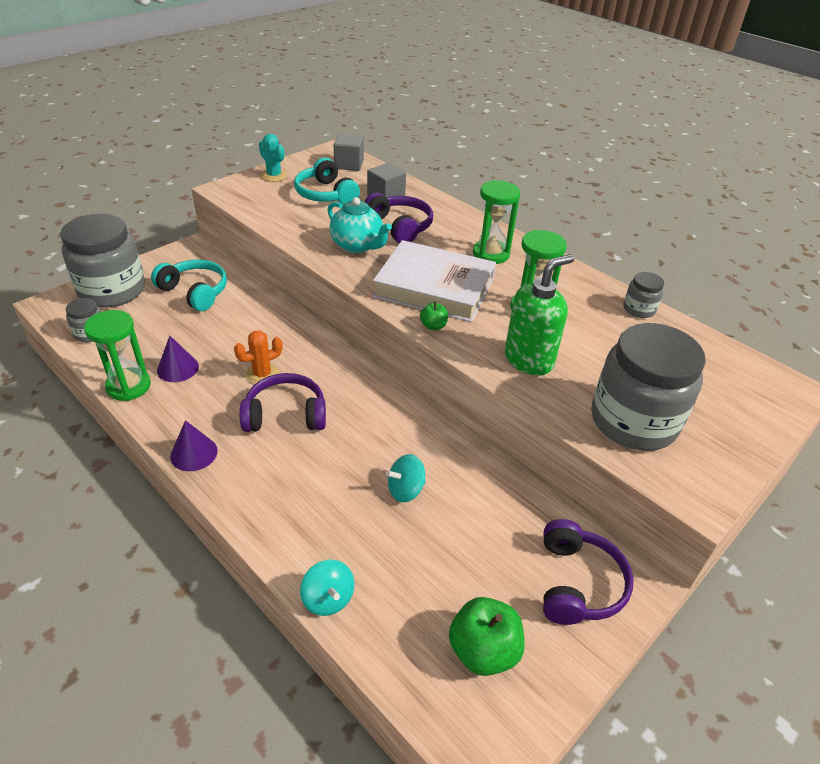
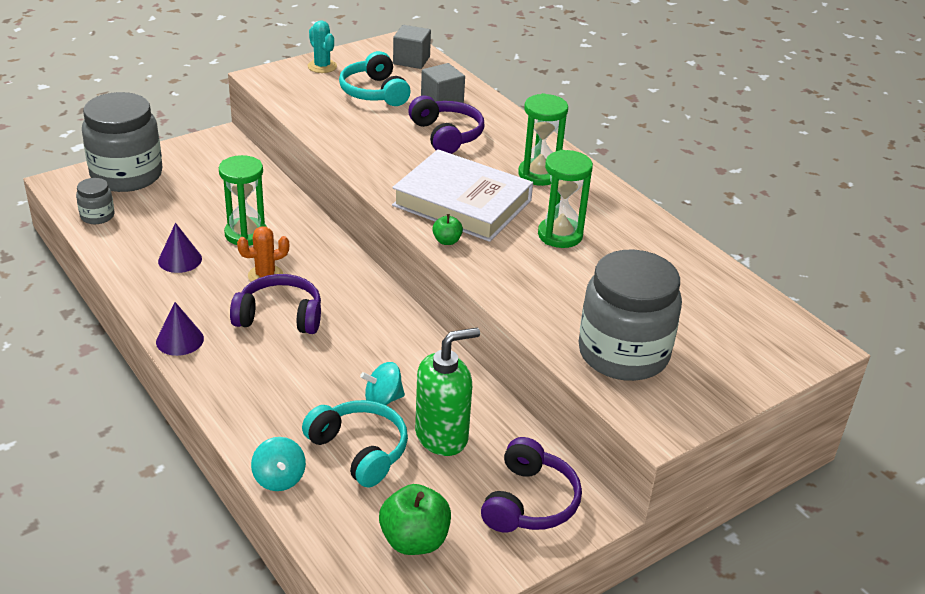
camera: 10 degrees right, 5 degrees down
(129, 386) = (127, 271): green hourglass -> green hourglass (246, 234)
(195, 292) = (213, 185): turquoise headphones -> turquoise headphones (359, 450)
(357, 246) = (392, 151): turquoise teapot -> none
(529, 359) = (537, 284): green soap dispenser -> green soap dispenser (442, 436)
(639, 309) = (683, 249): grey jar -> none

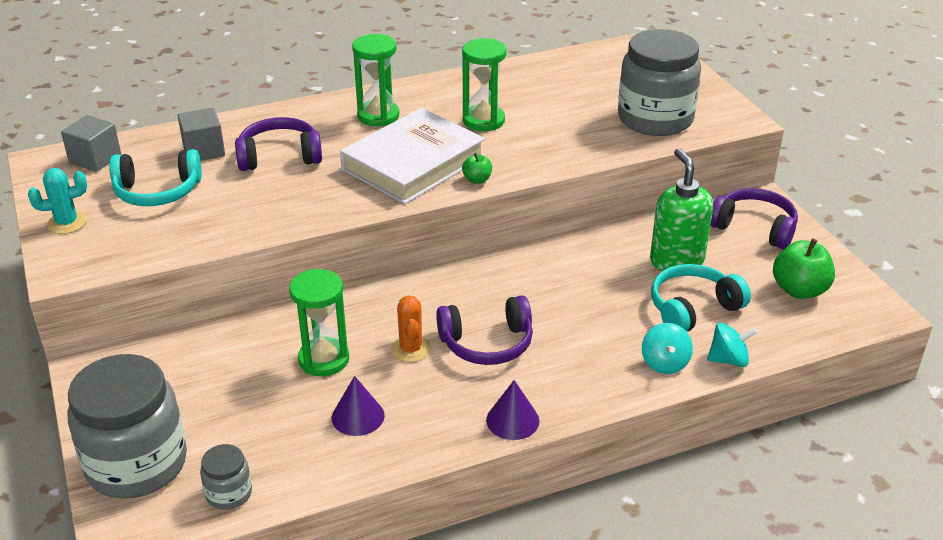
camera: 75 degrees left, 0 degrees up
(280, 316) = (487, 343): purple headphones -> purple headphones turned 120 degrees counterclockwise
(383, 399) = (626, 288): turquoise spinning top -> turquoise spinning top (664, 363)

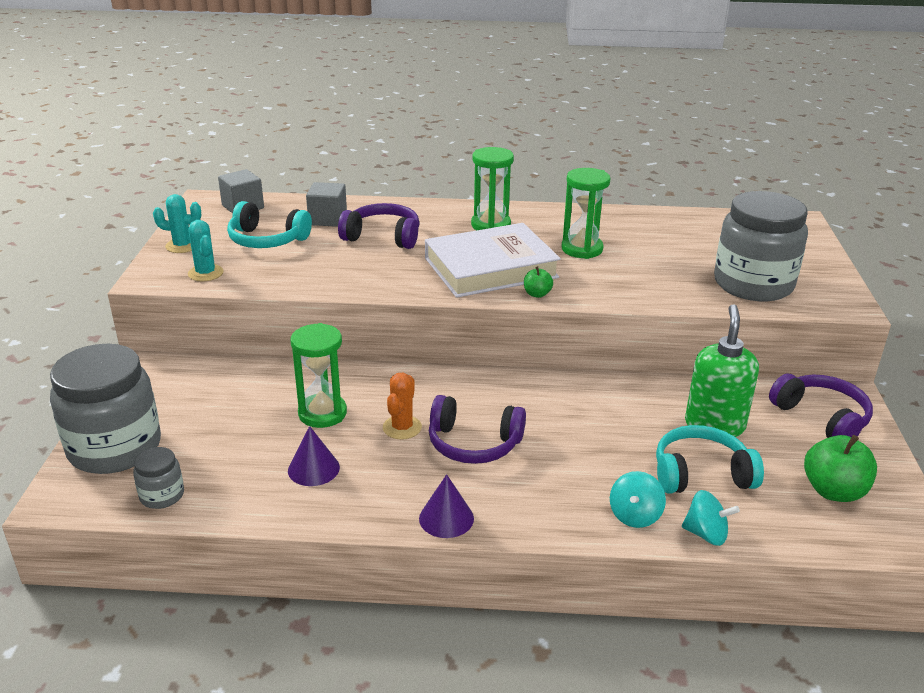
camera: 25 degrees right, 5 degrees down
(123, 248) = (205, 273): none -> turquoise cactus

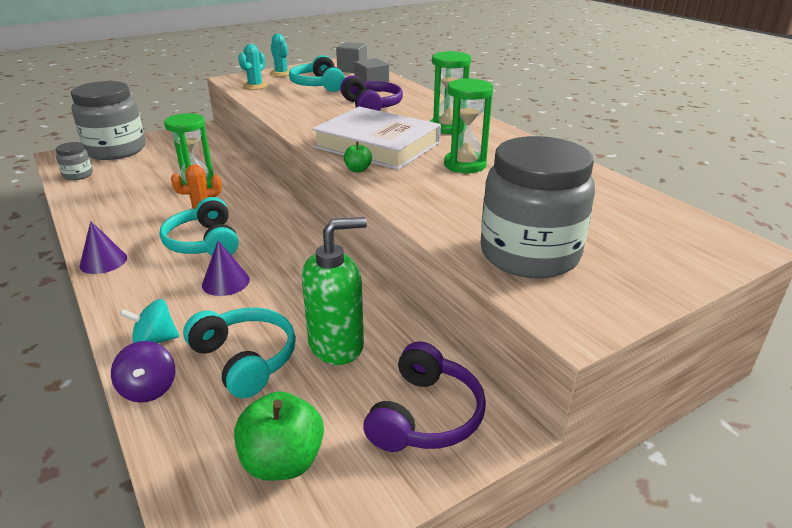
camera: 55 degrees right, 0 degrees up
(313, 469) = (132, 203): purple cone -> purple cone (225, 282)
(473, 443) = (204, 242): purple headphones -> turquoise headphones
(706, 534) = (149, 389): turquoise spinning top -> purple spinning top

